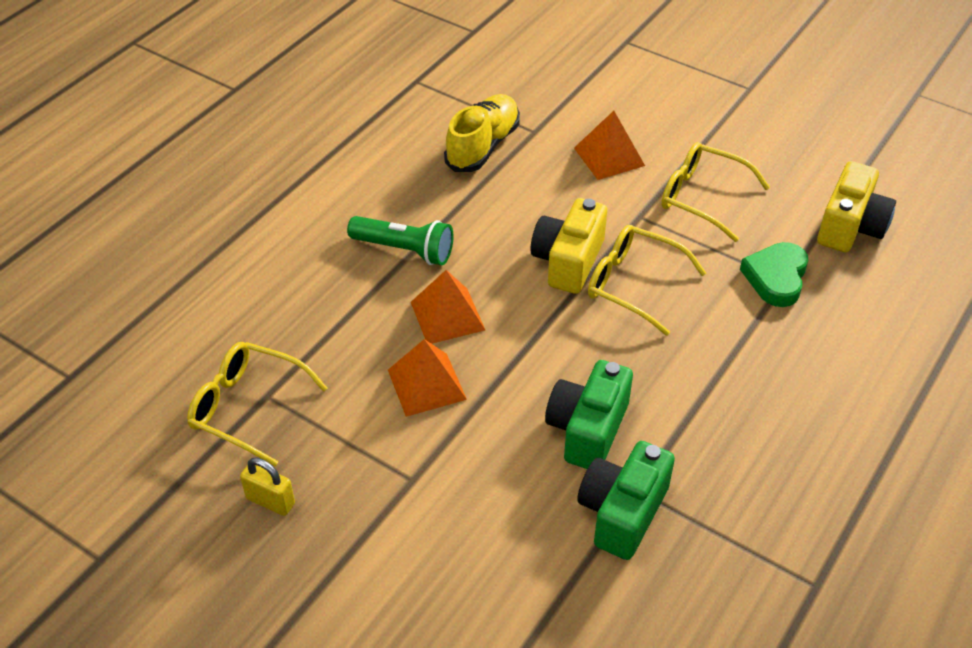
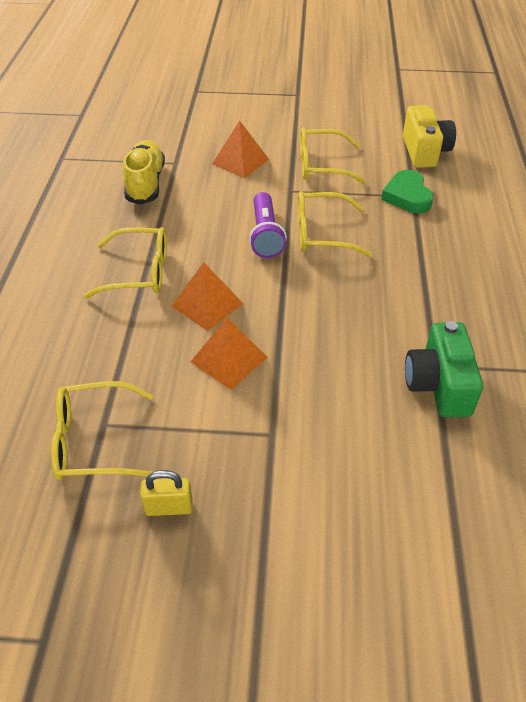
camera: 30 degrees left, 0 degrees up
(405, 250) = (139, 272): green flashlight -> yellow glasses
(568, 261) = (265, 235): yellow camera -> purple flashlight
(587, 429) = (369, 340): green camera -> none

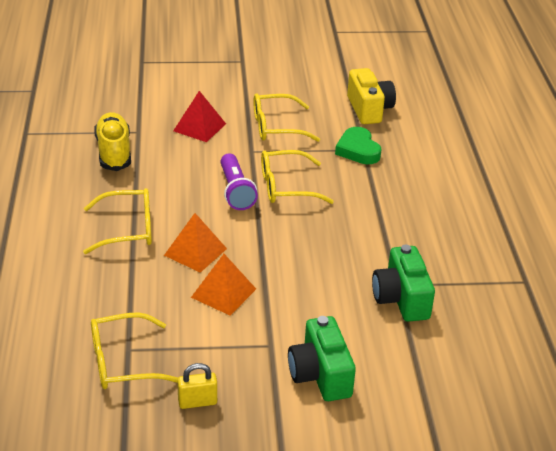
camera: 10 degrees left, 10 degrees down
(240, 161) = (199, 127): orange pyramid -> red pyramid
(326, 483) = (320, 375): none -> green camera

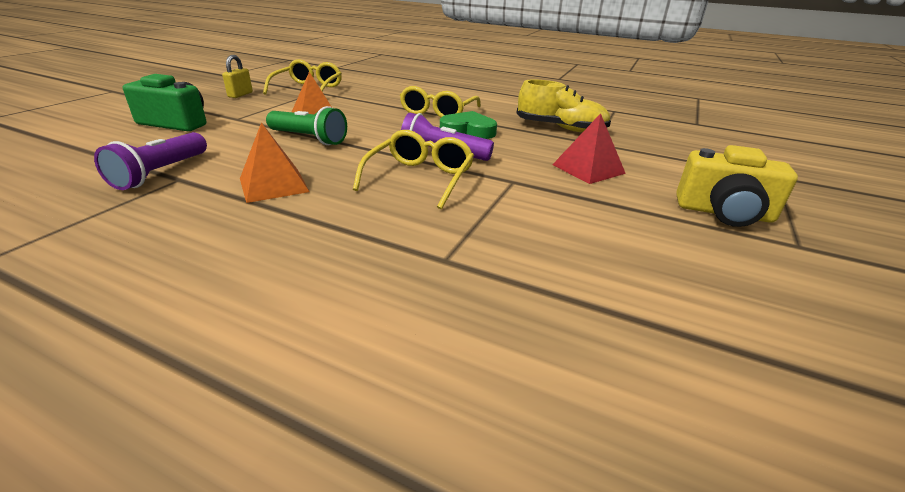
camera: 120 degrees right, 5 degrees down
(195, 252) = (378, 123): orange pyramid -> orange pyramid (274, 185)
(271, 269) = (309, 139): none -> green flashlight
(276, 127) = (562, 211): yellow glasses -> none
(358, 150) = (447, 253): green heart -> green heart (468, 131)
(369, 109) = (576, 322): yellow camera -> yellow camera (724, 213)
(401, 299) = (160, 173): green camera -> purple flashlight

